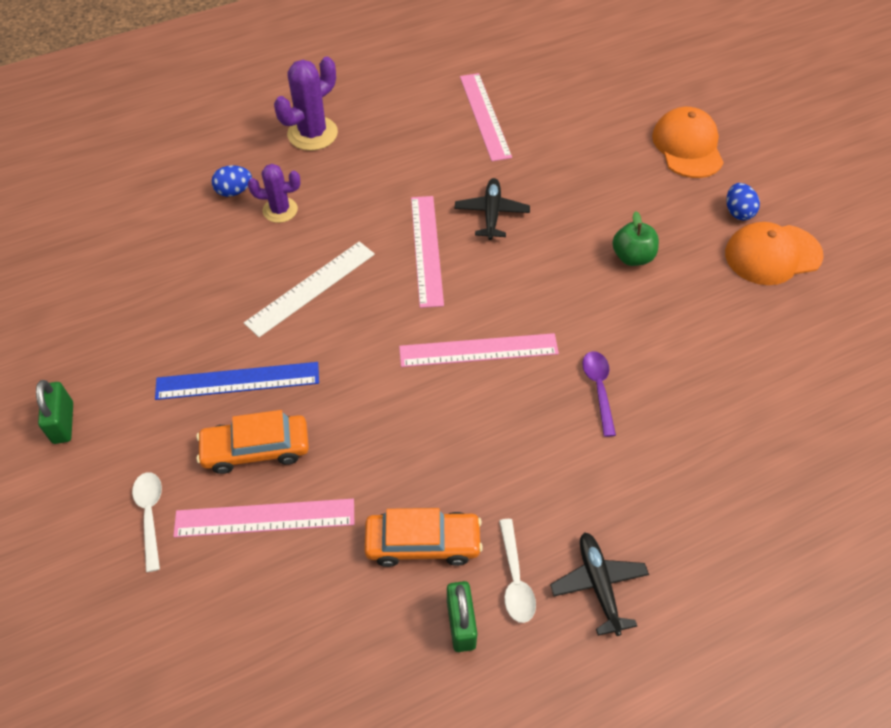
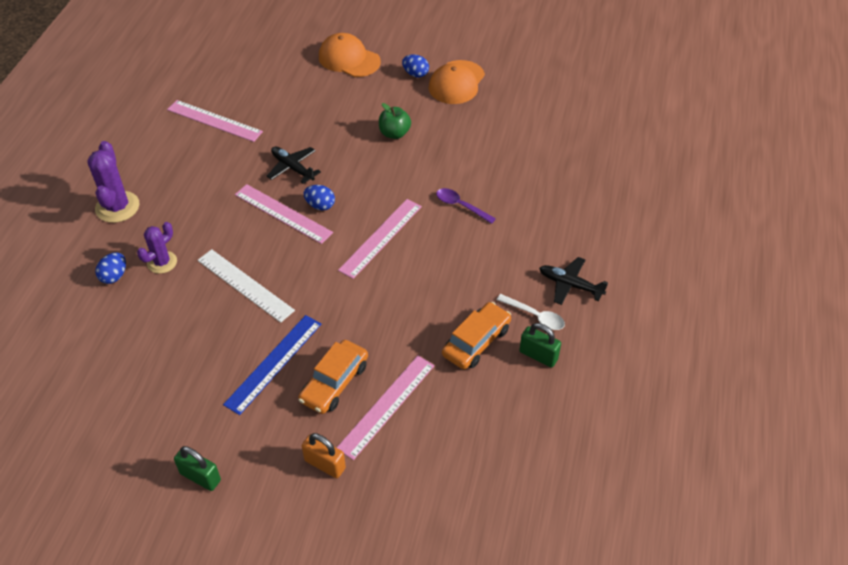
camera: 50 degrees left, 5 degrees down
(150, 515) = (325, 464): white spoon -> orange padlock
(311, 288) = (245, 285): white ruler -> white ruler turned 45 degrees counterclockwise
(467, 270) = (320, 205): none -> blue egg

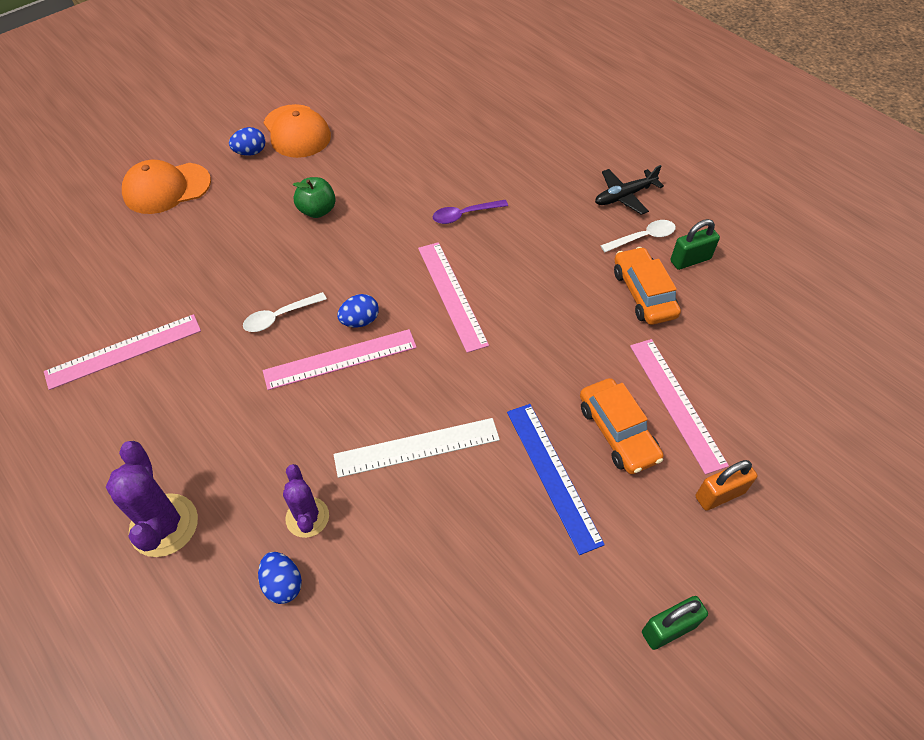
camera: 55 degrees left, 5 degrees up
(117, 207) = (164, 525): purple cactus -> purple cactus turned 45 degrees clockwise
(292, 168) = (280, 317): black plane -> white spoon

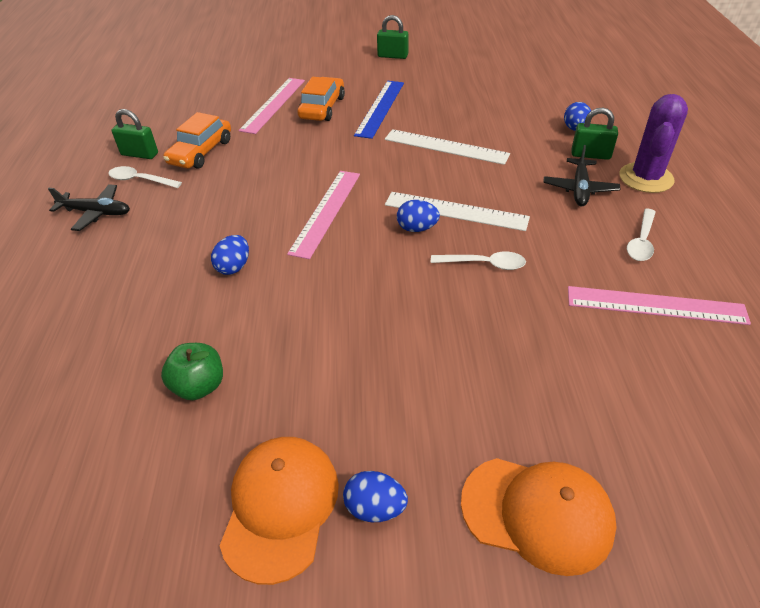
camera: 140 degrees left, 10 degrees down
(149, 417) = (641, 241): none -> white spoon
(234, 461) = (579, 189): none -> black plane
(242, 534) = (590, 155): none -> green padlock
(307, 517) = (542, 146): purple cactus -> none
(317, 210) = (364, 353): green apple -> green apple (199, 386)
(340, 359) = (455, 211): pink ruler -> white ruler
(464, 215) = (234, 267): purple spoon -> blue egg
(719, 494) = (309, 74): orange padlock -> none

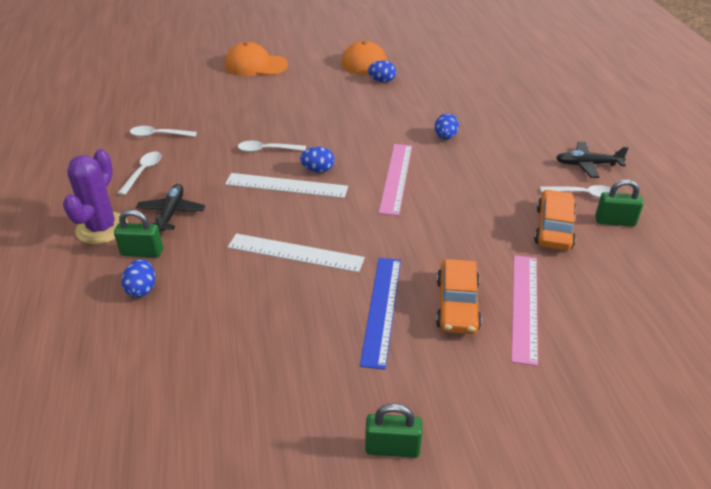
camera: 170 degrees right, 5 degrees down
(199, 386) = (425, 87): green apple -> none
(375, 508) = (324, 62): blue egg -> blue egg (382, 81)
(655, 305) = (159, 135): pink ruler -> white spoon

